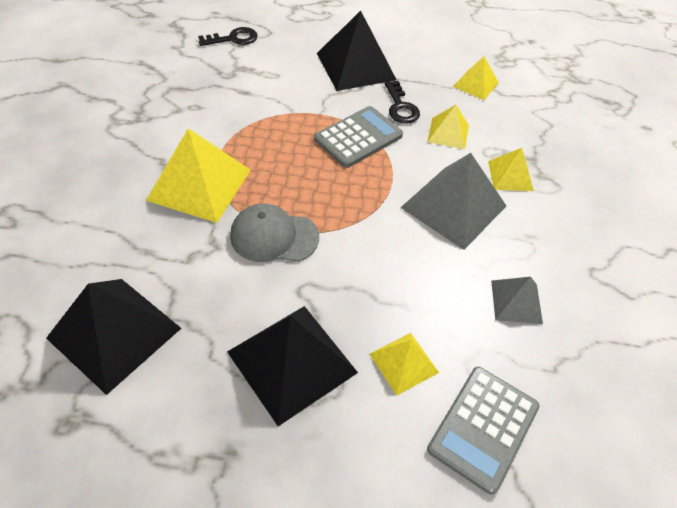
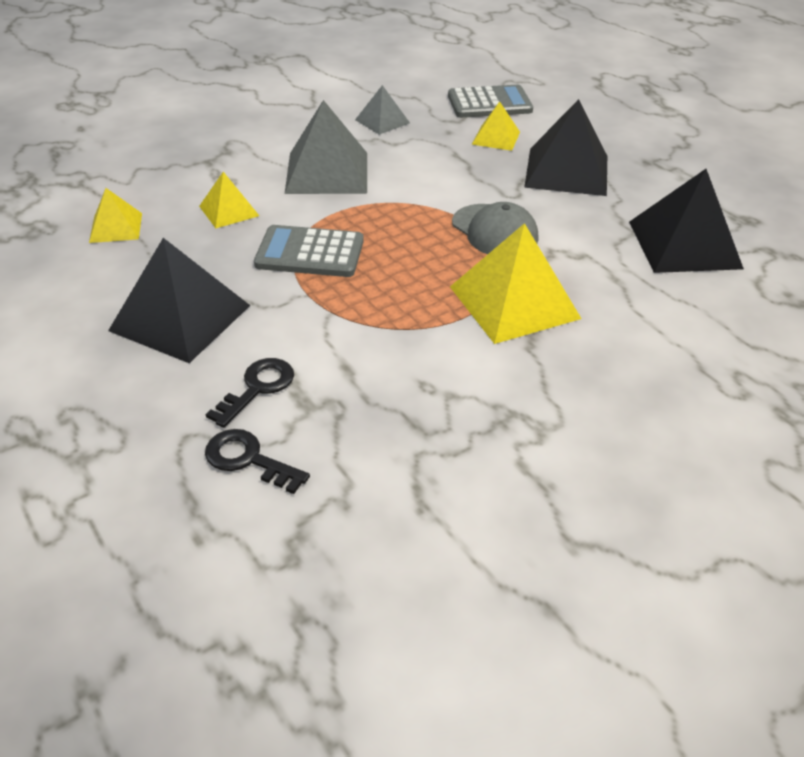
camera: 130 degrees left, 10 degrees down
(401, 107) = (223, 252): black key -> black key (258, 388)
(510, 175) = (248, 163): yellow pyramid -> none

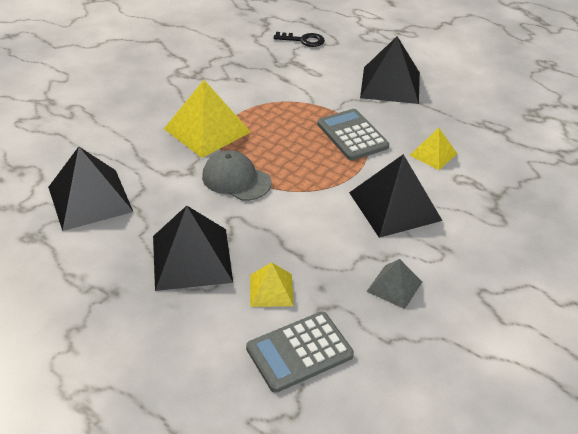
camera: 160 degrees right, 0 degrees up
(116, 227) = (490, 126): yellow pyramid -> none
(258, 388) = (321, 64): black key -> none
(310, 253) = (352, 135): grey calculator -> grey calculator turned 105 degrees counterclockwise
(327, 172) = (394, 206): grey pyramid -> black pyramid

